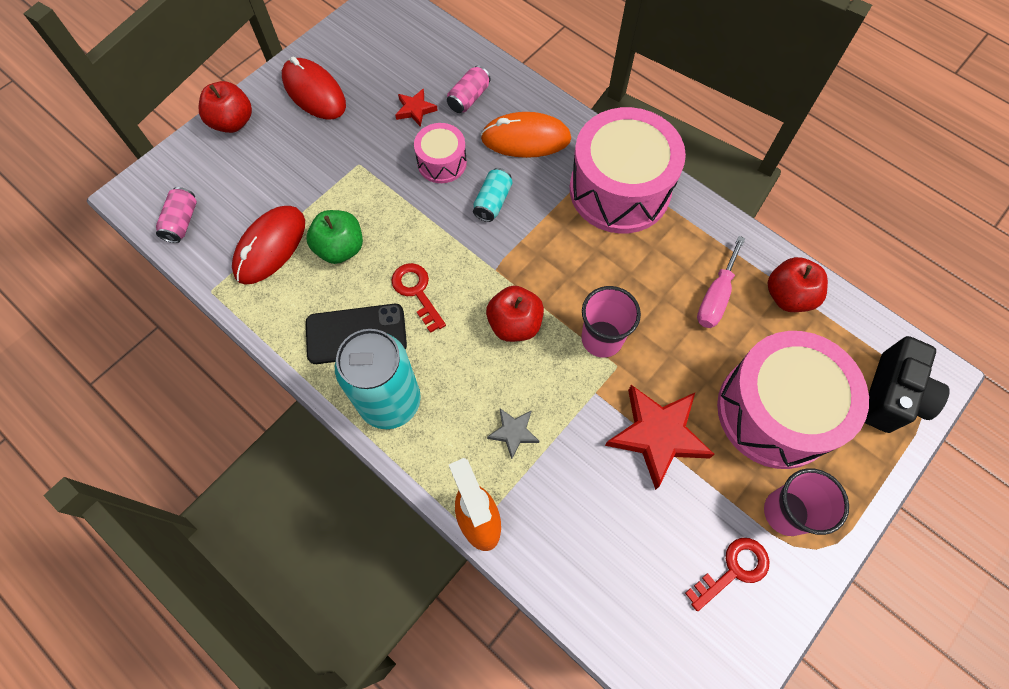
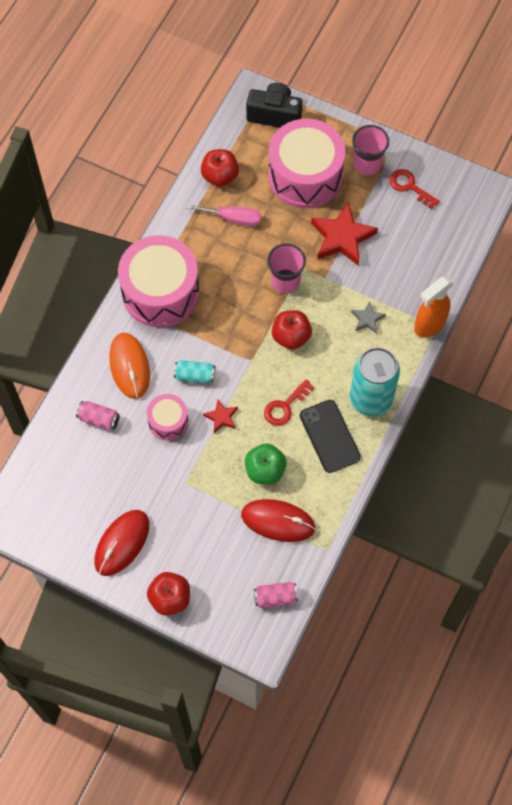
camera: 105 degrees left, 0 degrees up
(415, 109) = (121, 456): red star -> red star (221, 417)

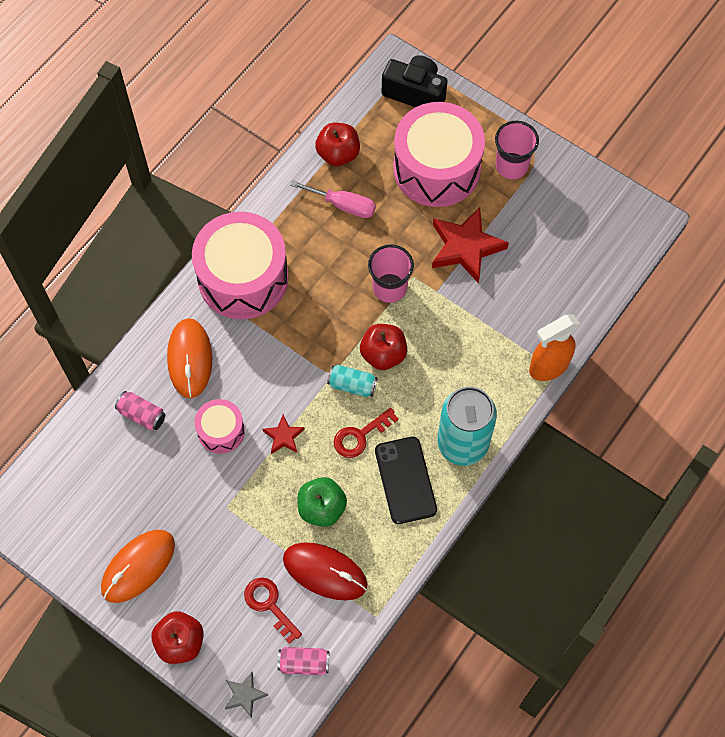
camera: 10 degrees right, 0 degrees up
(122, 543) = (138, 566): red mouse -> orange mouse
(194, 375) = (262, 382): turquoise can -> turquoise can (352, 385)
(367, 319) = (476, 348): grey star -> grey star (244, 695)
(409, 187) = (556, 200): red key -> red key (269, 605)

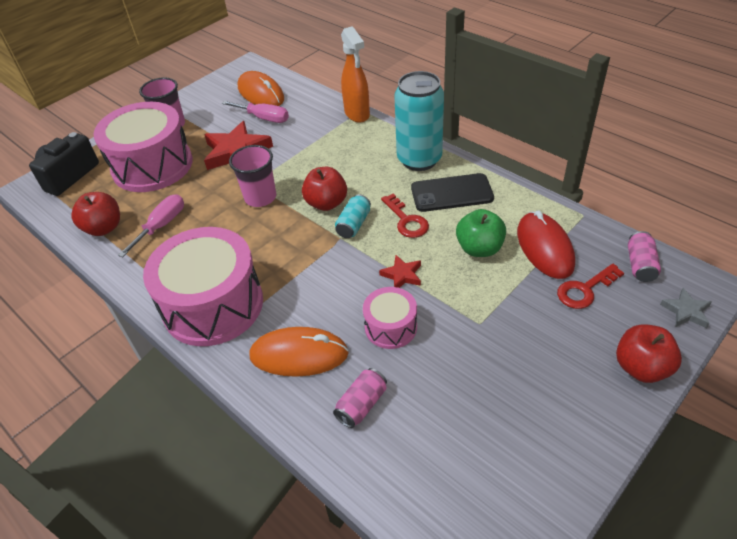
camera: 80 degrees left, 20 degrees down
(138, 566) = (556, 410): orange mouse -> orange mouse (261, 93)
(325, 572) = (545, 248): red mouse -> red mouse turned 45 degrees counterclockwise
(532, 263) = (264, 118): none -> pink screwdriver

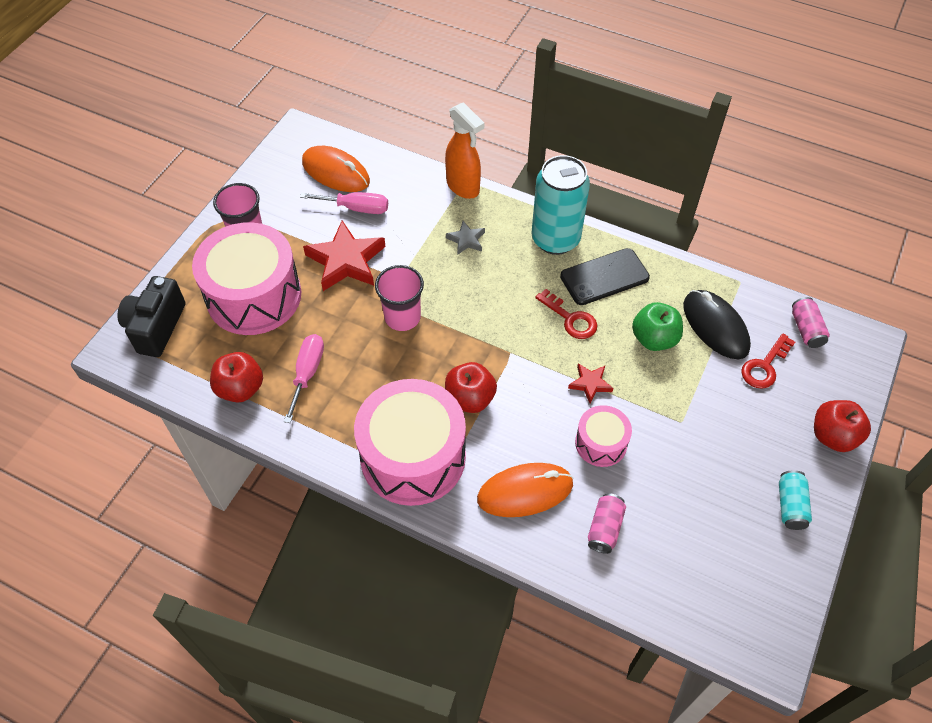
camera: 20 degrees left, 10 degrees up
(326, 203) = (478, 312): red apple -> red apple (470, 399)
(354, 224) = (518, 333): turquoise can -> turquoise can (790, 505)
(545, 248) = (715, 326): red mouse -> black mouse
(686, 311) = (856, 371): grey star -> grey star (466, 240)

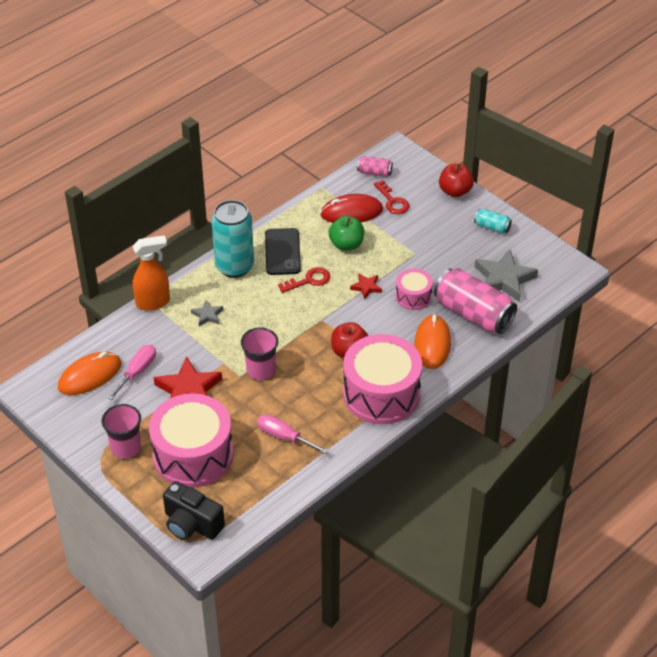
camera: 70 degrees left, 10 degrees down
(240, 388) = (278, 480): red apple -> none
(605, 528) = (473, 314): pink can -> pink can, size x2.14
(694, 551) = (504, 279): none -> grey star
(715, 326) = (351, 212): black mouse -> red mouse

